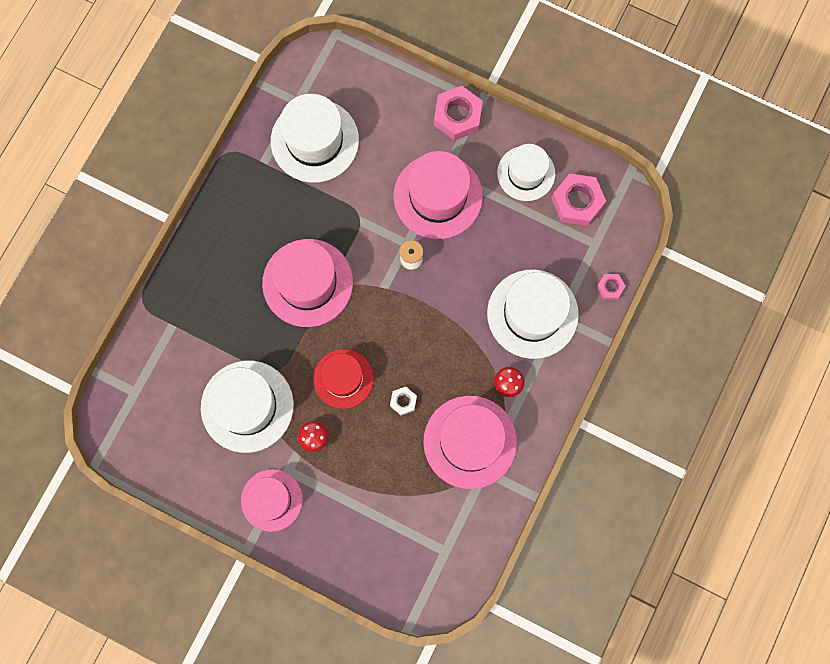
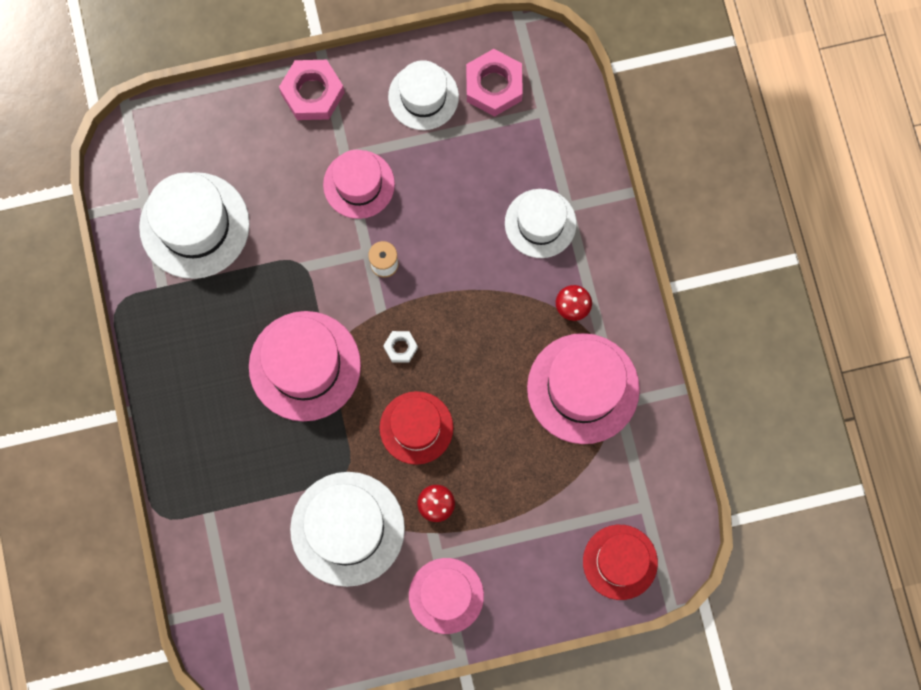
camera: 40 degrees left, 0 degrees up
(399, 573) = (620, 562): none -> red hat
(403, 401) = (490, 402): white nut -> white nut (400, 347)
(438, 196) = (359, 184): pink hat -> pink hat, size x0.65
(532, 314) = (540, 223): white hat -> white hat, size x0.65
(610, 287) = (590, 141): pink nut -> none

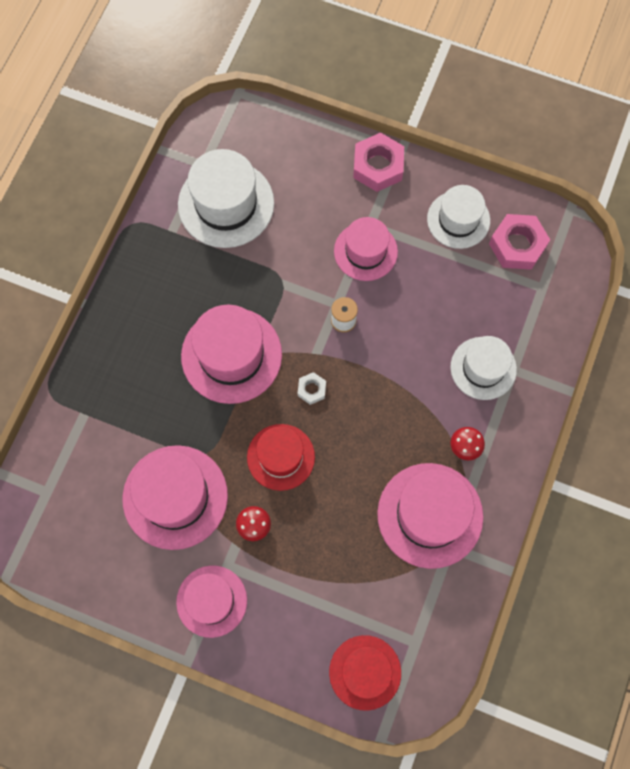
camera: 35 degrees right, 5 degrees down
(347, 528) = (175, 497): white hat -> pink hat

